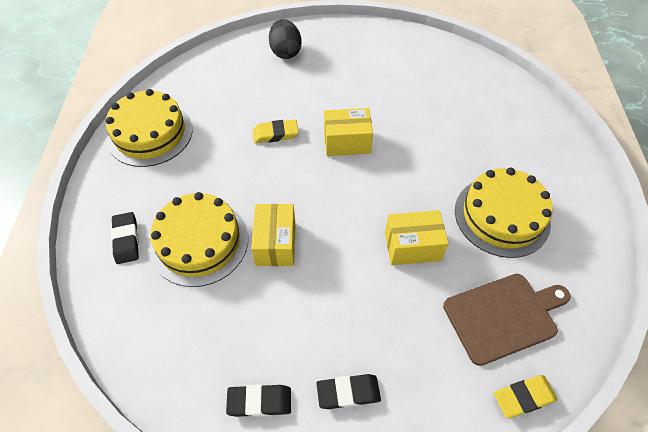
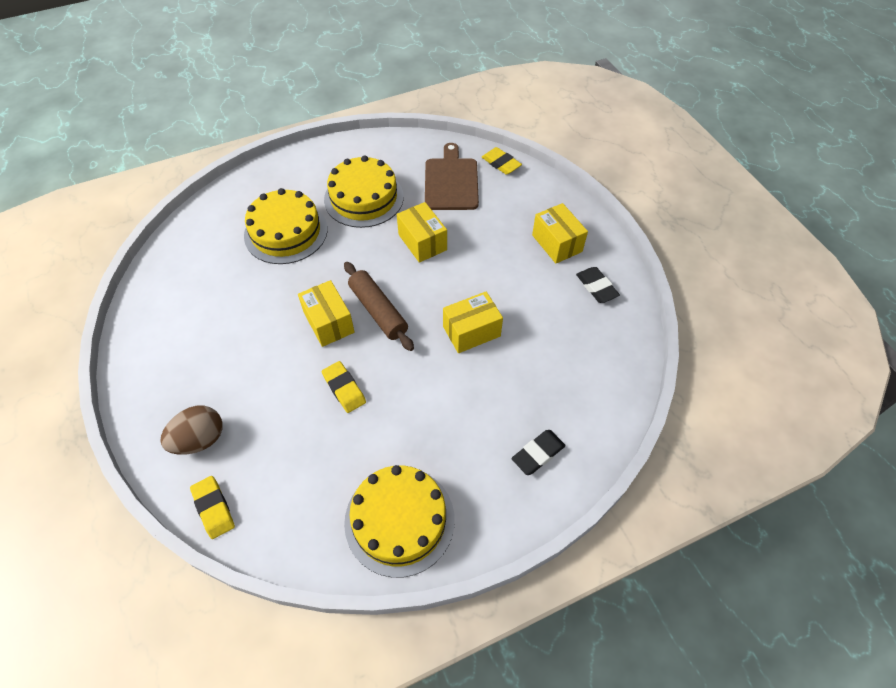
camera: 115 degrees left, 0 degrees up
(199, 242) = (504, 390): yellow cake -> yellow cake (286, 232)
(231, 50) = (213, 508): none -> yellow eraser
(285, 52) = (200, 440): black egg -> brown egg
(340, 179) = (378, 311): none -> brown rolling pin
(348, 392) = (556, 243): black eraser -> yellow box
(503, 316) = (451, 181): brown cutting board -> brown cutting board turned 45 degrees clockwise

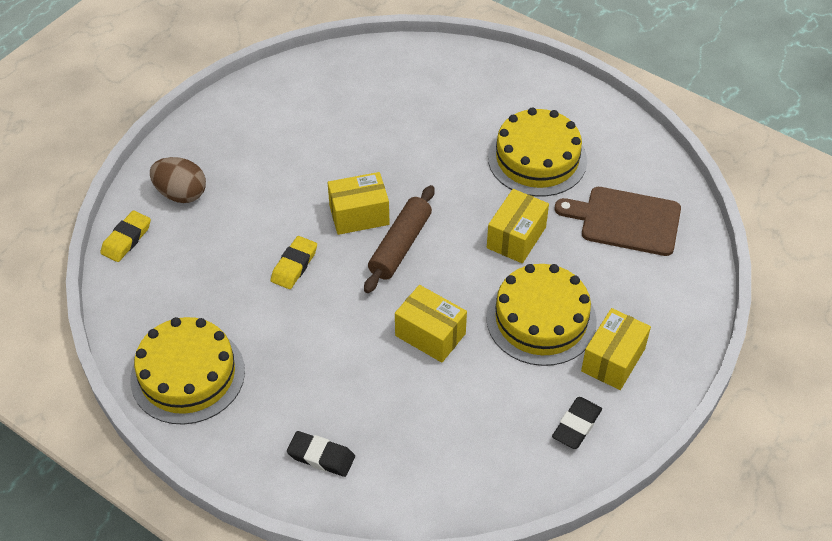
camera: 60 degrees right, 5 degrees down
(286, 232) = (442, 124): yellow cake -> yellow cake (541, 319)
(329, 322) = (359, 215): yellow box -> yellow box turned 45 degrees clockwise
(451, 181) = (625, 220): brown cutting board -> brown cutting board turned 135 degrees counterclockwise
(501, 163) = (695, 252): yellow eraser -> none

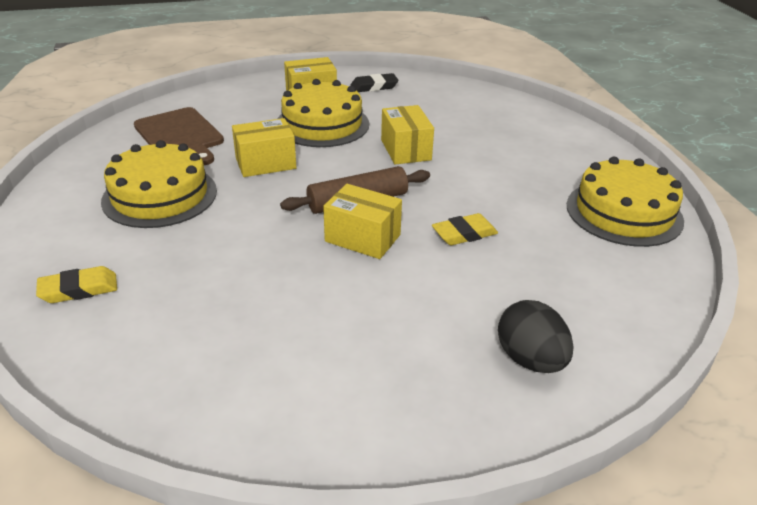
camera: 140 degrees left, 15 degrees down
(126, 239) = (631, 346): yellow eraser -> yellow eraser (79, 289)
(181, 194) = (530, 360): brown egg -> black egg
(321, 456) = (548, 137): black eraser -> none

